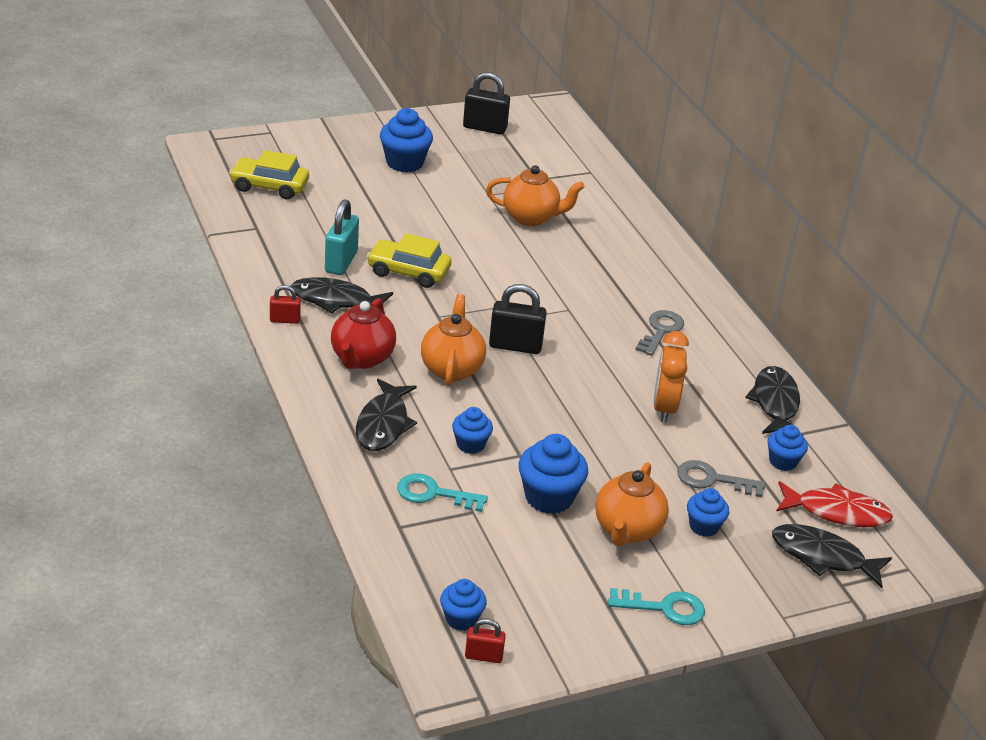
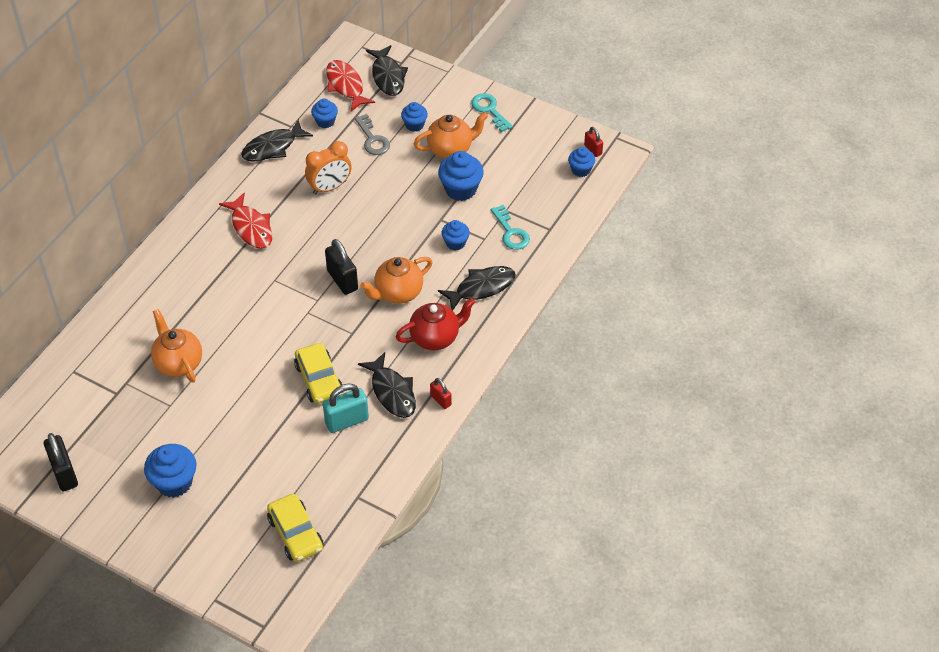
camera: 125 degrees left, 15 degrees up
(661, 331) = (251, 227): grey key -> red fish

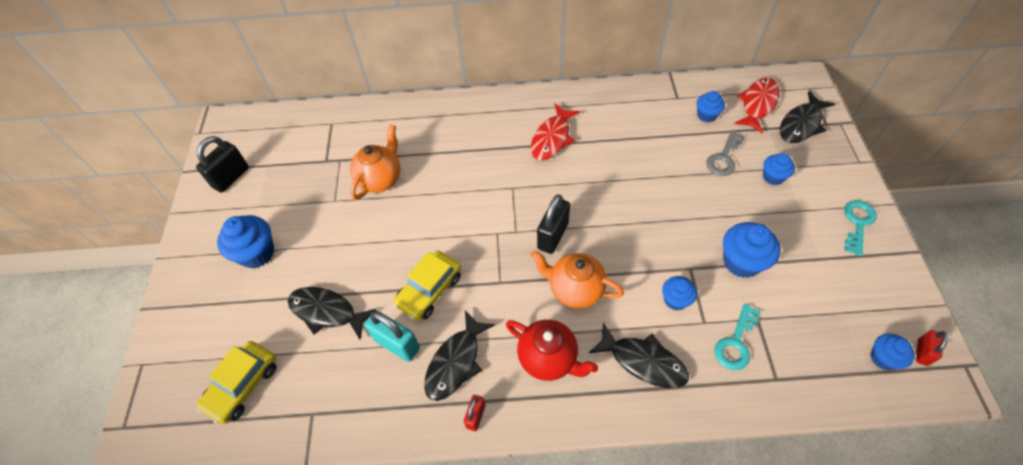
camera: 60 degrees right, 5 degrees up
(272, 147) = (644, 100): black fish -> black fish (327, 312)
(330, 187) = (642, 162): orange clock -> none
(450, 149) = (778, 222): orange teapot -> none

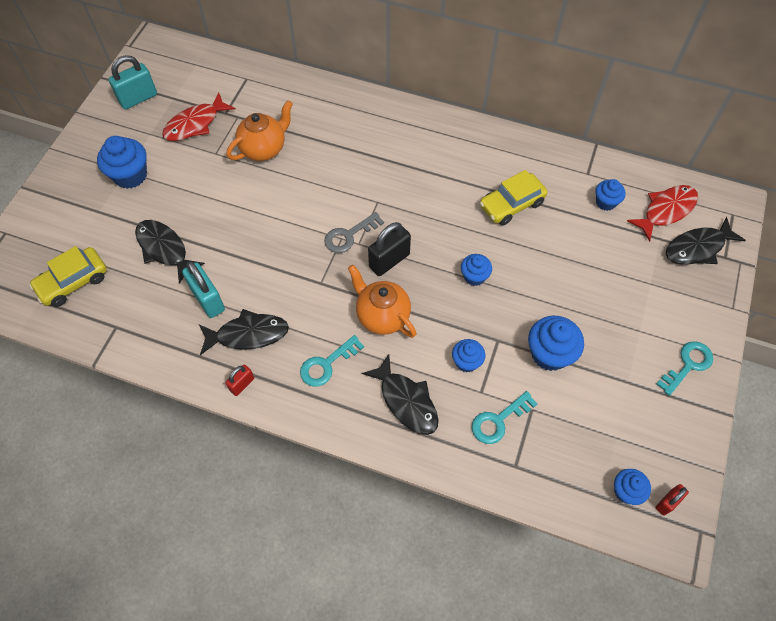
camera: 20 degrees right, 5 degrees up
(231, 177) = (138, 98): black padlock -> turquoise padlock
(429, 290) = (257, 265): yellow car -> yellow car (511, 204)
(456, 362) = (248, 334): black fish -> black fish turned 150 degrees counterclockwise
(548, 358) = (326, 364): red teapot -> turquoise key
(552, 138) = (440, 168): red fish -> red fish (195, 124)
(724, 158) = (596, 251): grey key -> grey key (349, 235)
(773, 177) = (633, 288): blue cupcake -> blue cupcake (474, 276)

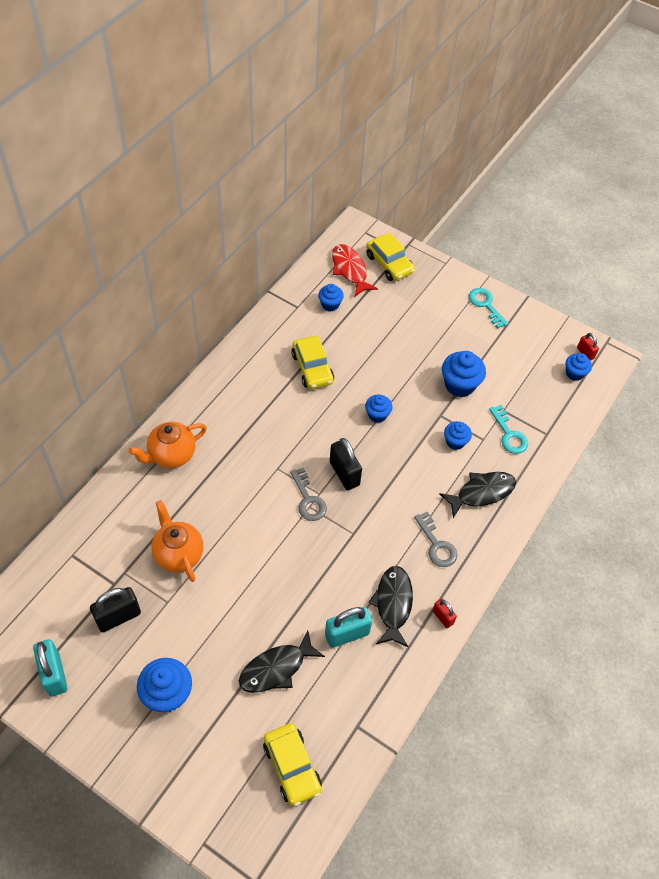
camera: 80 degrees left, 5 degrees down
(195, 124) = (118, 617): red fish -> black padlock
(326, 364) = (436, 545): turquoise key -> grey key
(382, 316) = (399, 492): orange teapot -> orange teapot (171, 455)
(697, 248) = (389, 264): black fish -> yellow car

